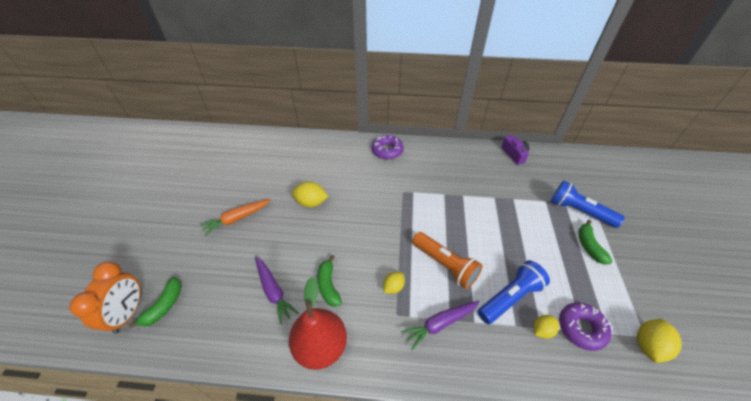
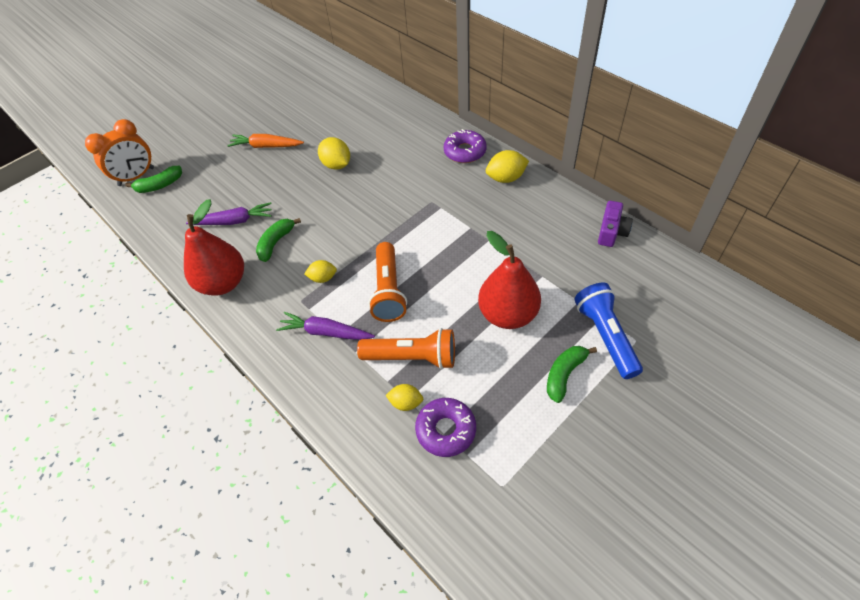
camera: 45 degrees right, 5 degrees up
(273, 291) = (234, 221): purple carrot -> purple carrot turned 105 degrees counterclockwise
(510, 297) = (412, 357): blue flashlight -> orange flashlight
(524, 232) = (508, 314): none -> red pear
(648, 346) = (494, 495): yellow lemon -> yellow lemon (506, 178)

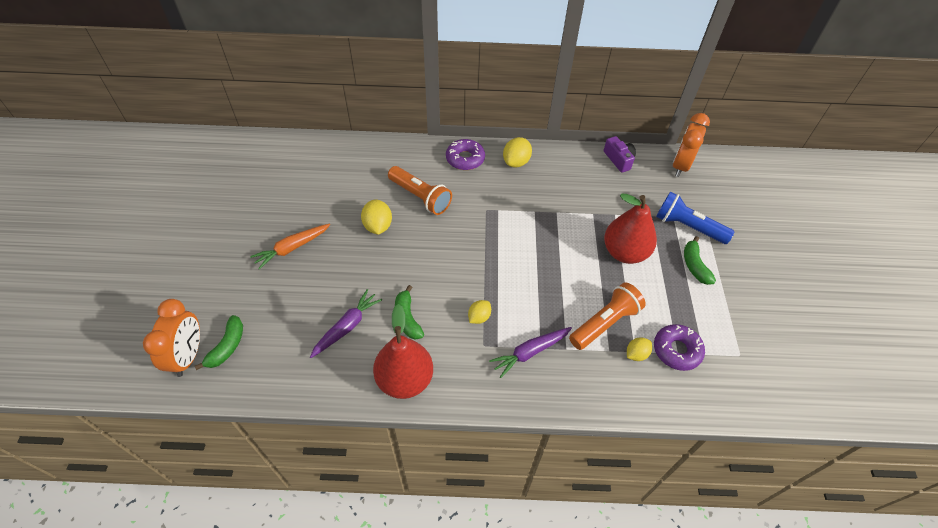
camera: 50 degrees left, 0 degrees up
(337, 165) = (378, 226): yellow lemon -> yellow lemon turned 75 degrees clockwise
(389, 290) = (535, 291): orange flashlight -> orange flashlight (420, 197)
(676, 276) = (680, 166): none -> orange clock

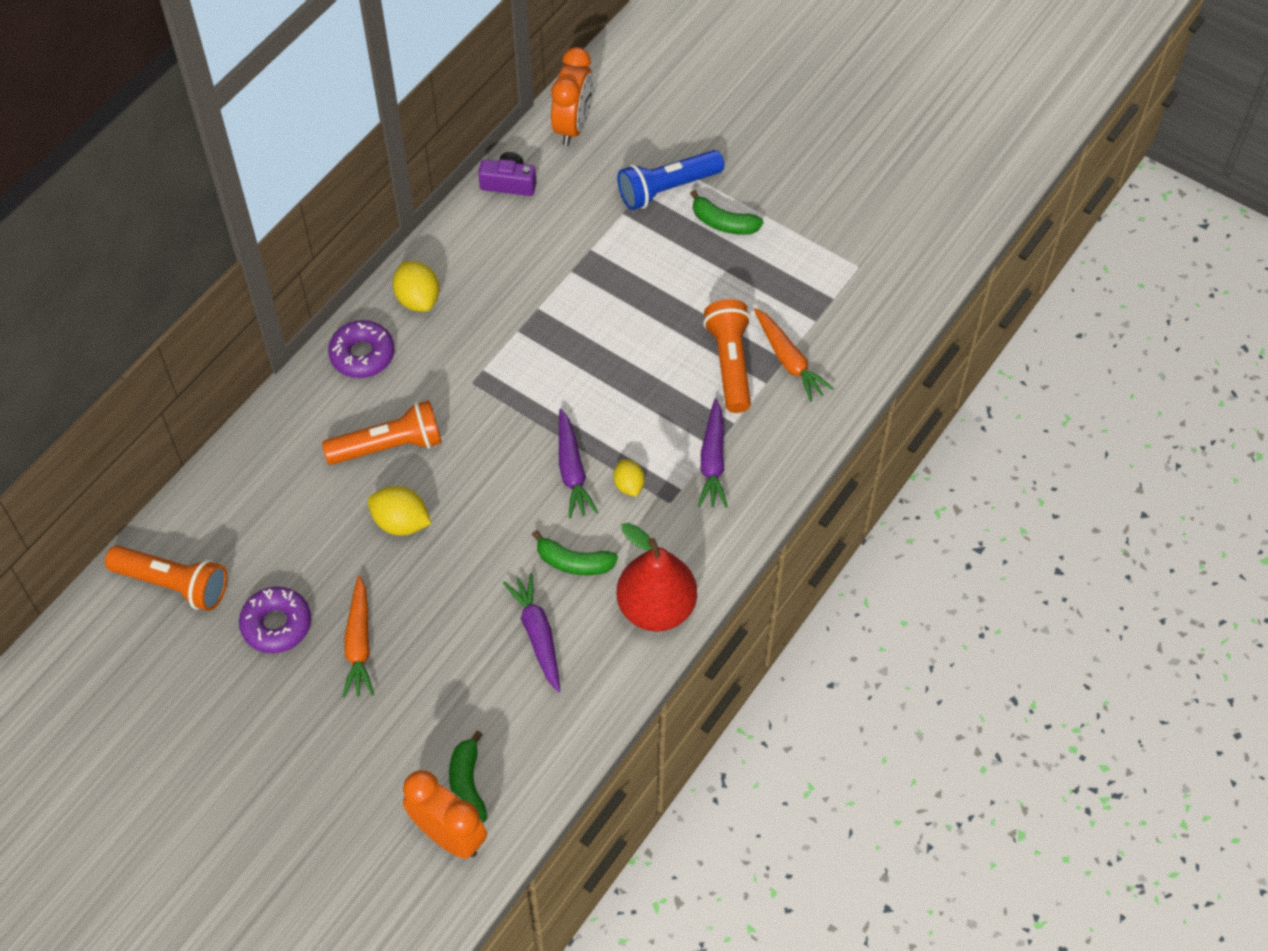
camera: 55 degrees left, 5 degrees up
(227, 346) = (467, 784): green banana -> green banana turned 150 degrees counterclockwise
(283, 160) = (173, 584): none -> orange flashlight
(467, 284) = (572, 470): none -> purple carrot
(624, 252) = (653, 278): red pear -> none
(636, 354) = (788, 360): yellow lemon -> orange carrot
(676, 350) = (811, 319): purple donut -> purple donut (276, 624)
(680, 166) = (573, 126): orange clock -> orange clock turned 135 degrees counterclockwise

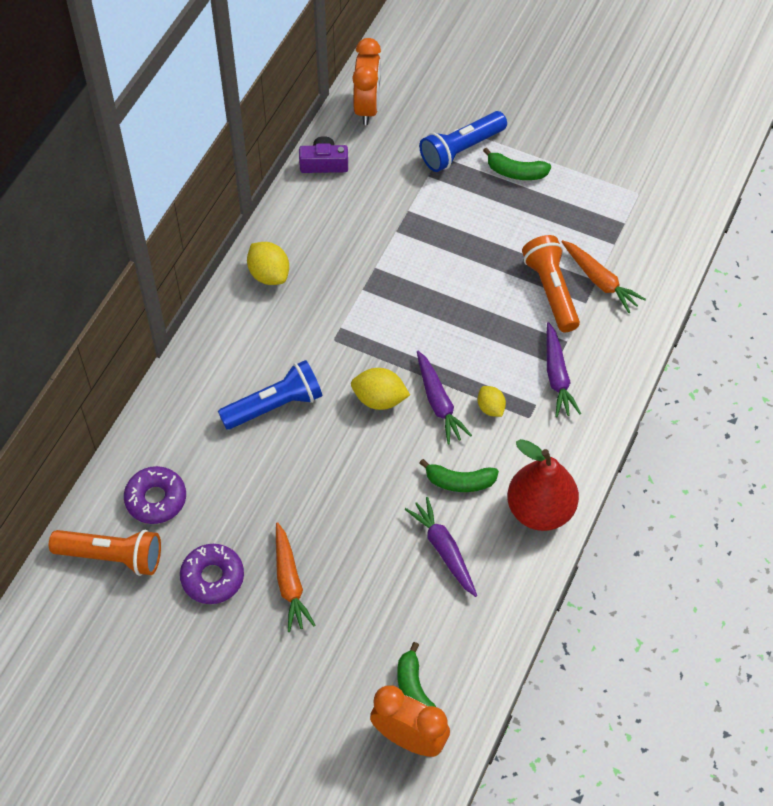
camera: 10 degrees left, 0 degrees up
(362, 355) = (232, 330): purple donut -> purple donut (156, 499)
(389, 446) = (274, 405): orange flashlight -> blue flashlight
(401, 522) = (301, 471): yellow lemon -> yellow lemon (379, 399)

